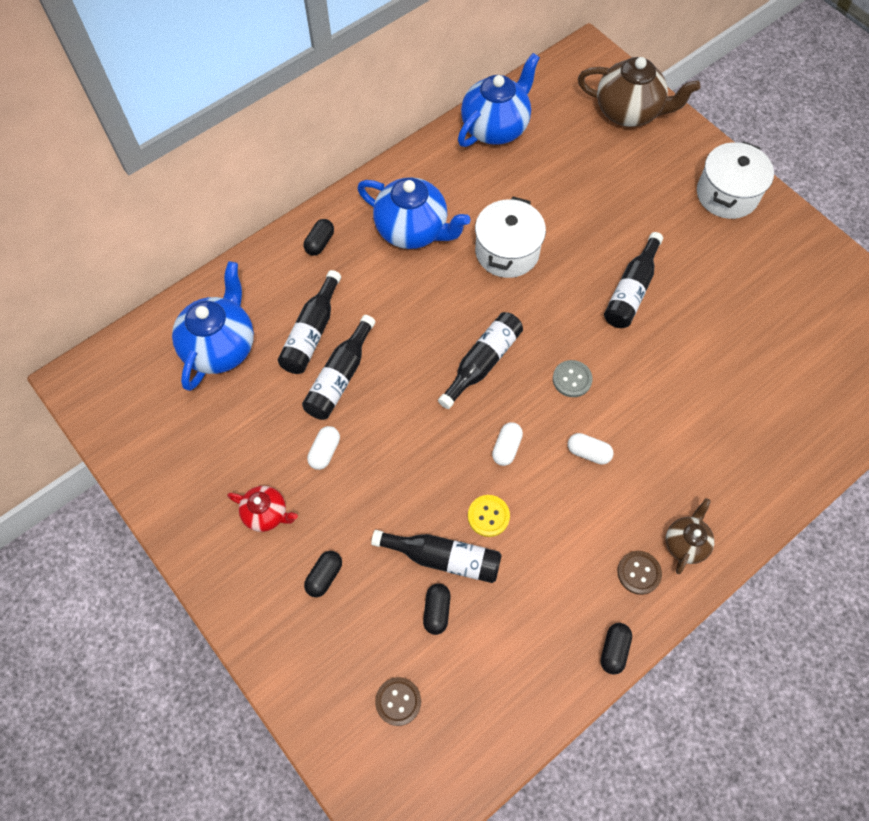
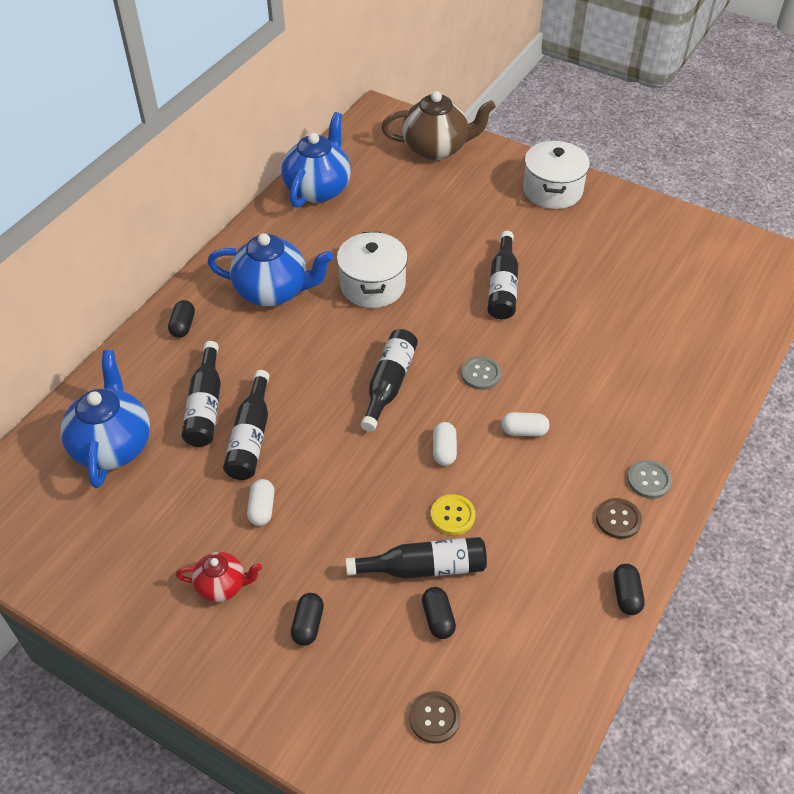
camera: 20 degrees left, 15 degrees down
(685, 543) = (649, 480): brown teapot -> grey button

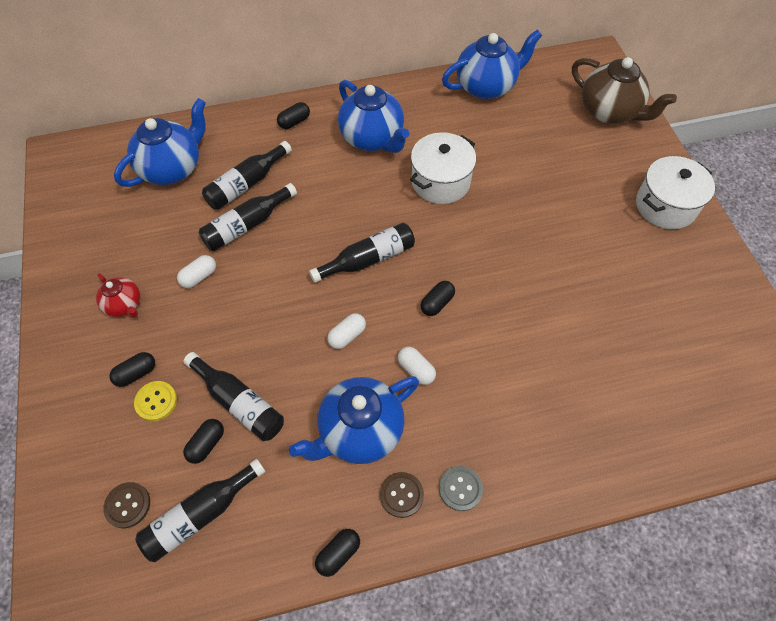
camera: 45 degrees right, 10 degrees up
(452, 515) = (298, 385): yellow button -> yellow button (156, 401)
(481, 374) = (437, 303): grey button -> black capsule
(502, 287) = (532, 251): black bottle -> black bottle (200, 515)
(538, 505) = (359, 431): none -> blue teapot

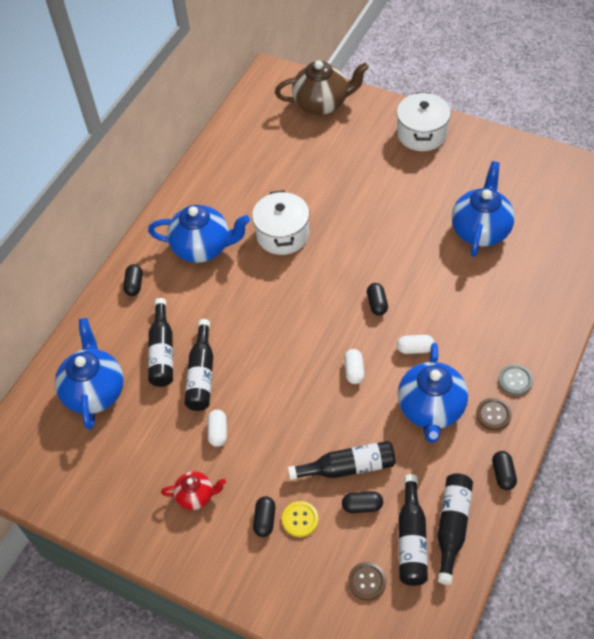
camera: 45 degrees left, 5 degrees down
(206, 444) = (362, 506): black capsule -> black capsule turned 75 degrees counterclockwise
(368, 259) = (305, 319): black bottle -> black bottle (452, 527)
(486, 86) = (228, 151): blue teapot -> blue teapot (481, 230)

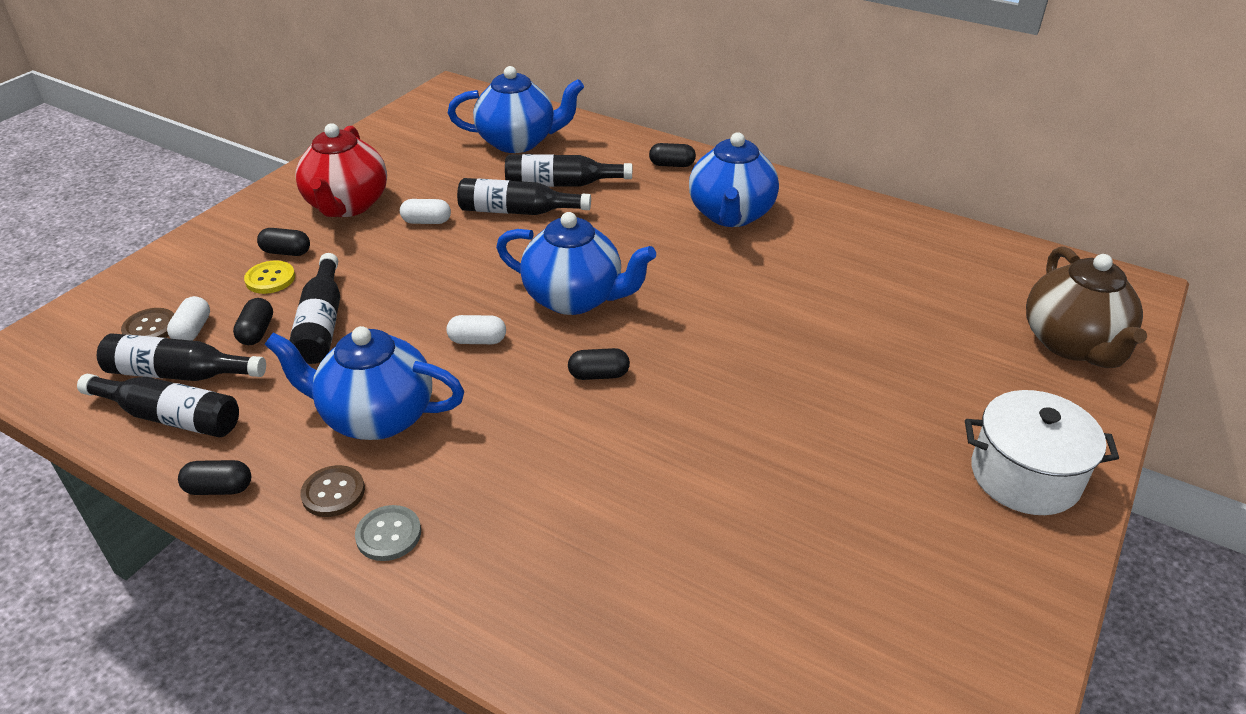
camera: 90 degrees right, 15 degrees down
(196, 496) = (347, 205): red teapot -> red teapot, size x1.84
(282, 234) = (753, 285): white pot -> none
(415, 349) = (497, 410): white capsule -> white capsule (193, 330)
(481, 230) = (756, 536): blue teapot -> blue teapot (575, 298)

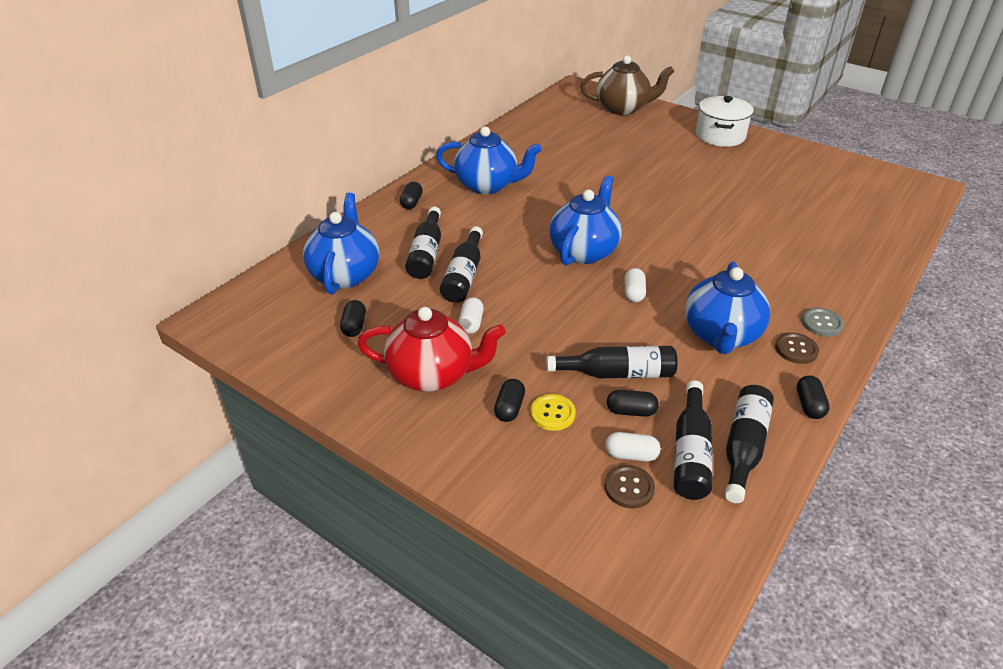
camera: 85 degrees left, 0 degrees up
(599, 375) = (664, 245): black capsule -> black capsule (354, 326)

